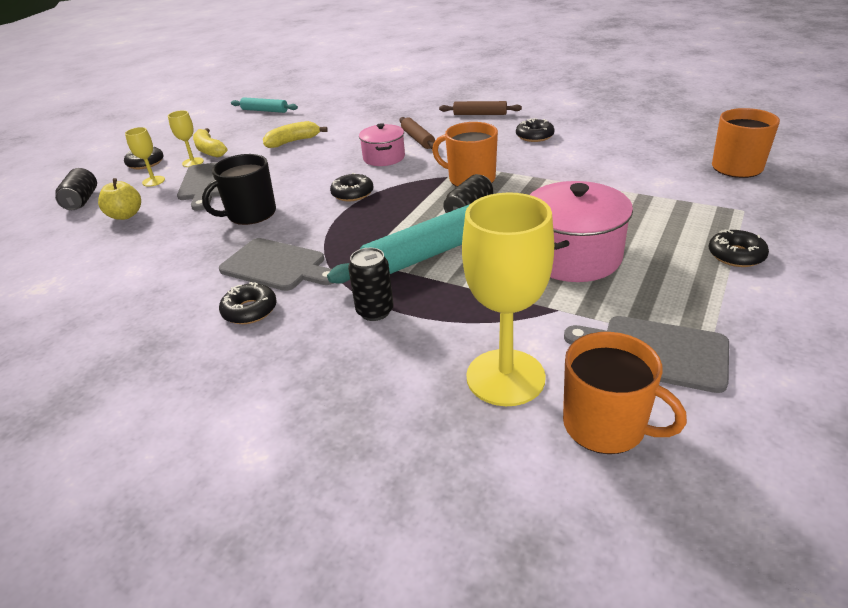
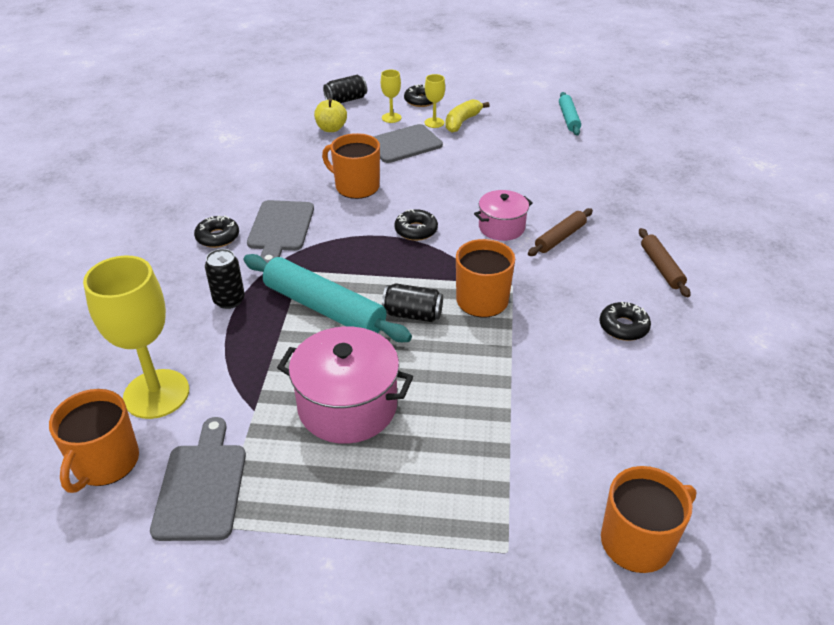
camera: 65 degrees right, 5 degrees up
(250, 214) = (356, 186): black mug -> orange mug
(293, 141) = (506, 160): yellow banana -> none
(736, 255) = (391, 545): black donut -> none

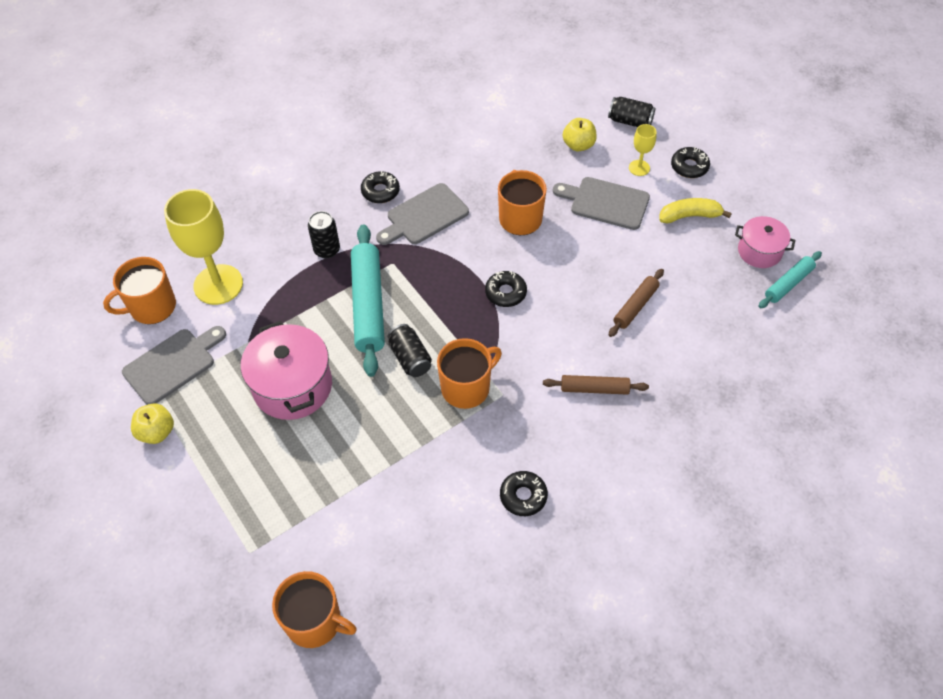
camera: 50 degrees right, 15 degrees up
(269, 550) = (157, 432): none -> yellow apple
(434, 123) = (665, 199): yellow goblet -> none
(501, 227) = (567, 342): pink pot -> pink pot (759, 251)
(661, 267) = (627, 481): brown rolling pin -> brown rolling pin (635, 306)

